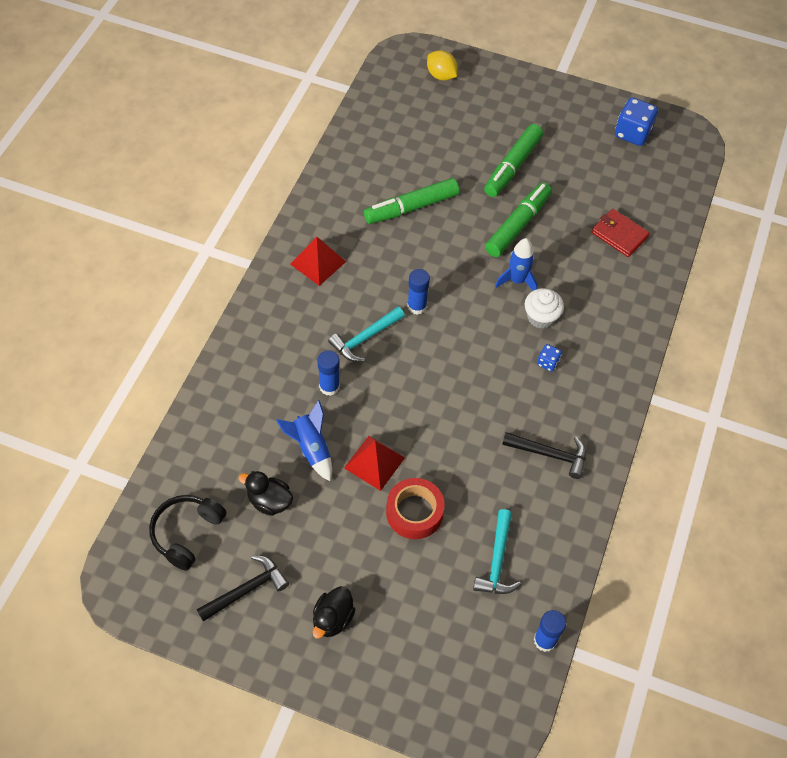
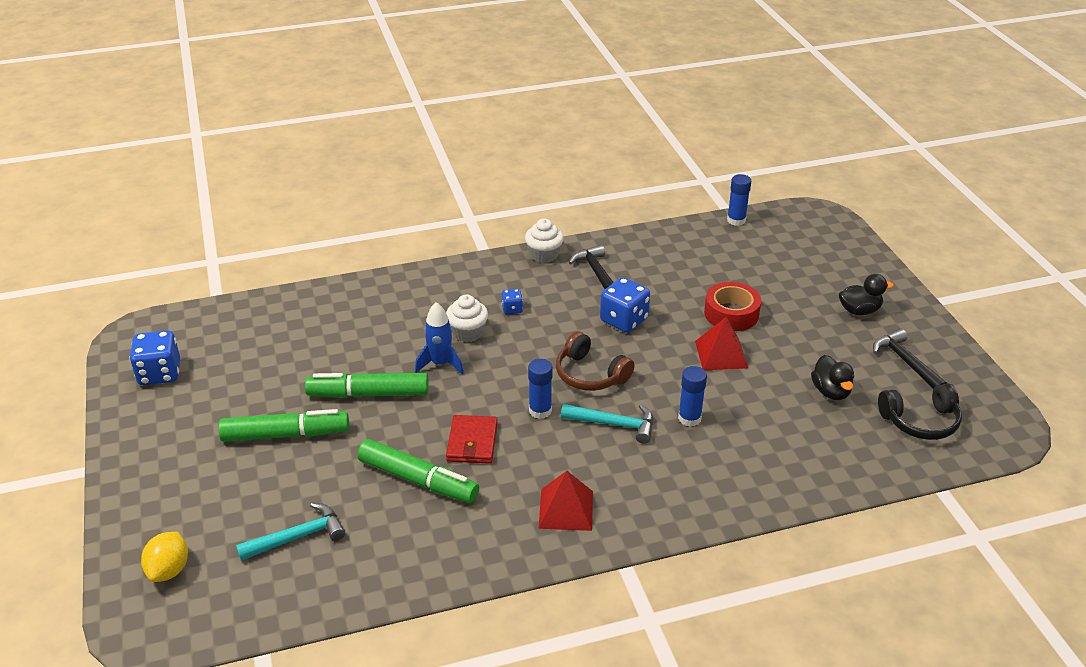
camera: 125 degrees left, 20 degrees down
(246, 590) = (906, 362): black hammer -> black hammer turned 45 degrees clockwise
(311, 448) = (757, 395): blue rocket -> none
(427, 360) = (590, 374): none -> brown headphones
(471, 428) = (624, 320): none -> blue dice
(497, 561) = (712, 261): turquoise hammer -> turquoise hammer (298, 537)
(608, 434) = (544, 255): none -> white cupcake
(619, 235) = (319, 328): red wallet -> red wallet (472, 442)

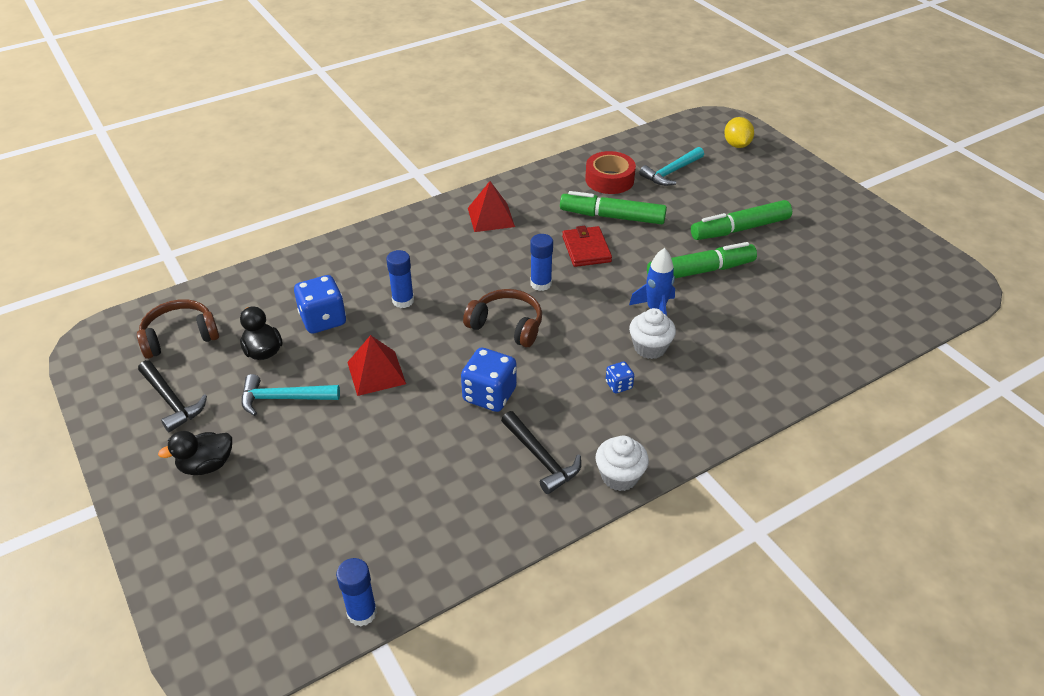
camera: 165 degrees right, 5 degrees up
(160, 373) = (895, 256): blue dice -> blue dice (323, 319)
(614, 424) = (470, 284): turquoise hammer -> turquoise hammer (284, 398)
(731, 313) = (366, 429): red tape -> red tape (609, 179)
(920, 421) = (180, 336): black headphones -> brown headphones

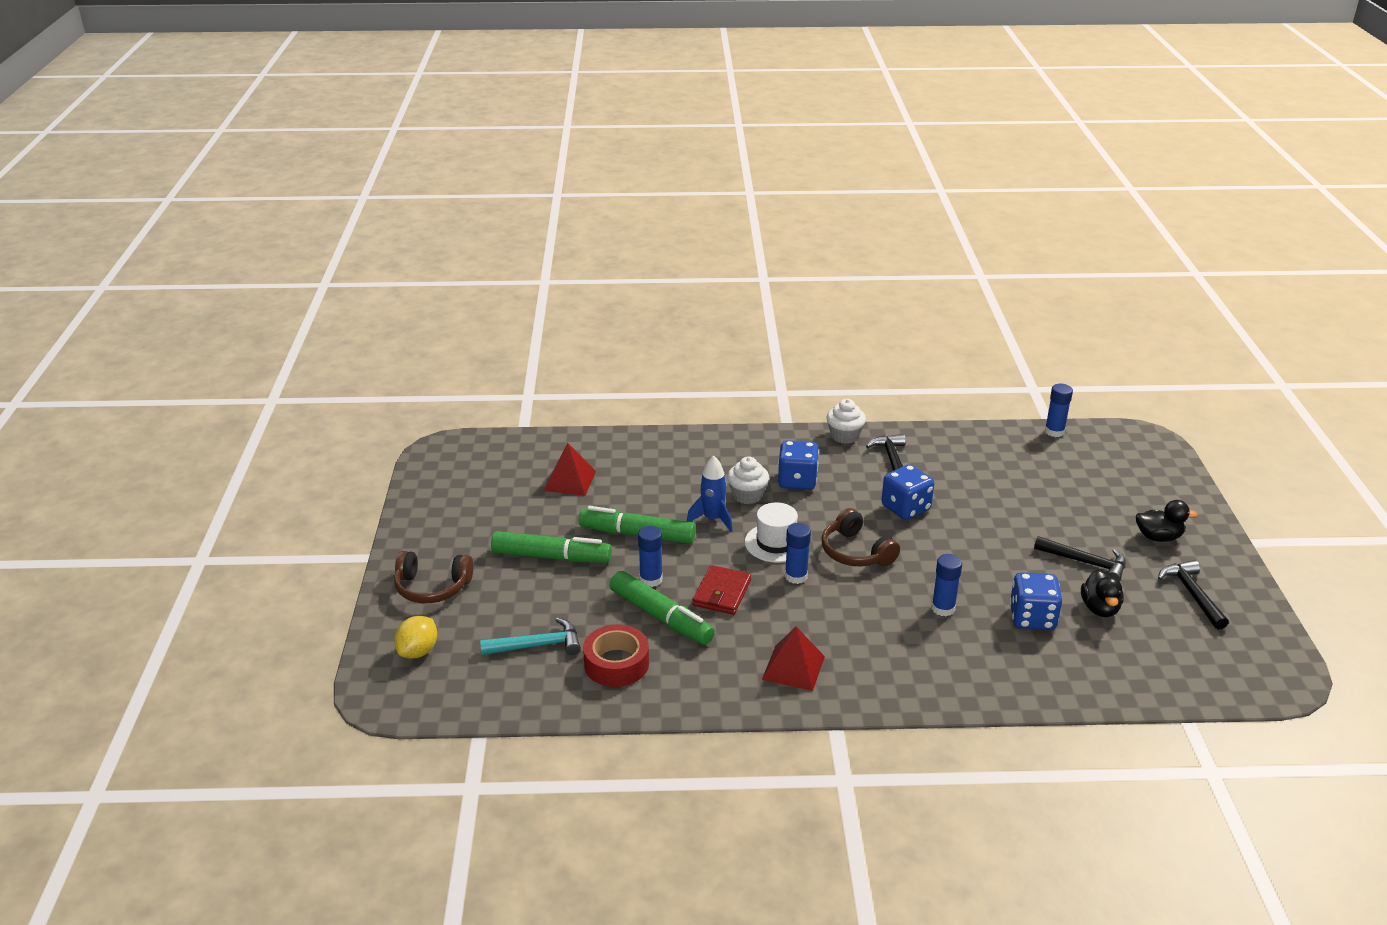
camera: 150 degrees left, 10 degrees down
(180, 336) = (1187, 653): brown headphones -> brown headphones (432, 587)
(284, 398) = (1085, 563): turquoise hammer -> black hammer
(376, 373) = (995, 555): red pyramid -> red pyramid (569, 480)
(582, 307) = (775, 543): none -> white hat
(618, 385) = (797, 481): blue dice -> blue dice, size x1.96
(648, 239) = (651, 579): none -> blue glue stick

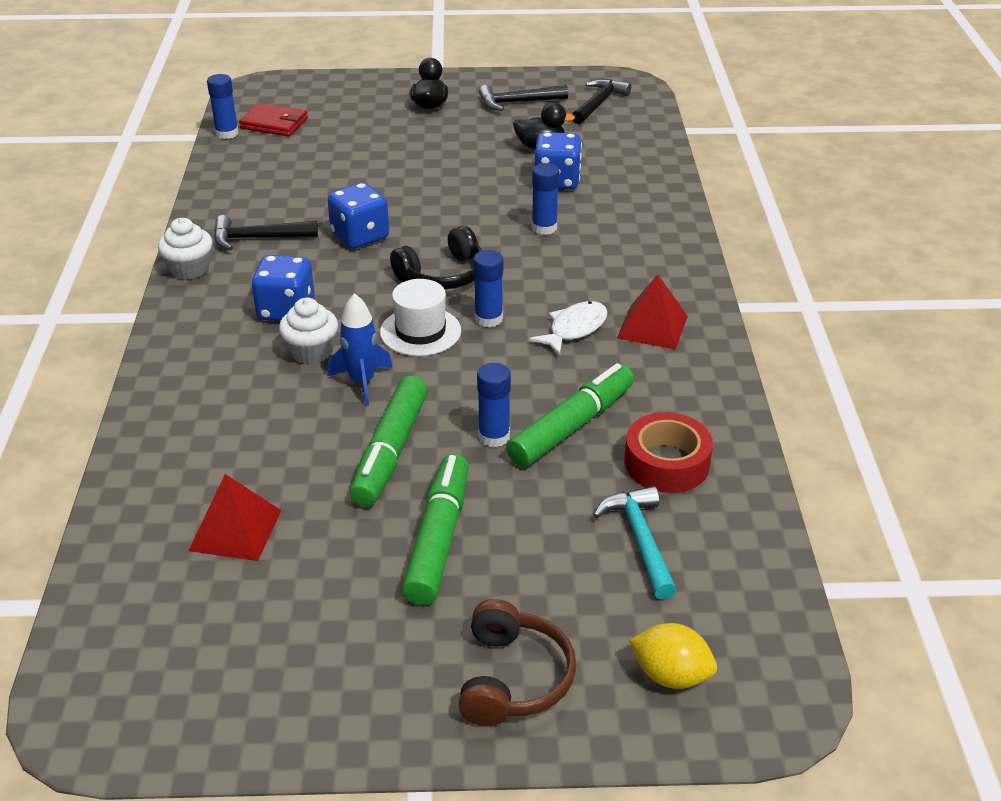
camera: 90 degrees left, 5 degrees up
(722, 593) = (521, 376): red wallet -> red wallet (274, 123)
(786, 622) = (574, 329): none -> white fish
(855, 552) = (443, 275): brown headphones -> black headphones
(1085, 563) = (469, 144): black hammer -> black hammer (599, 103)

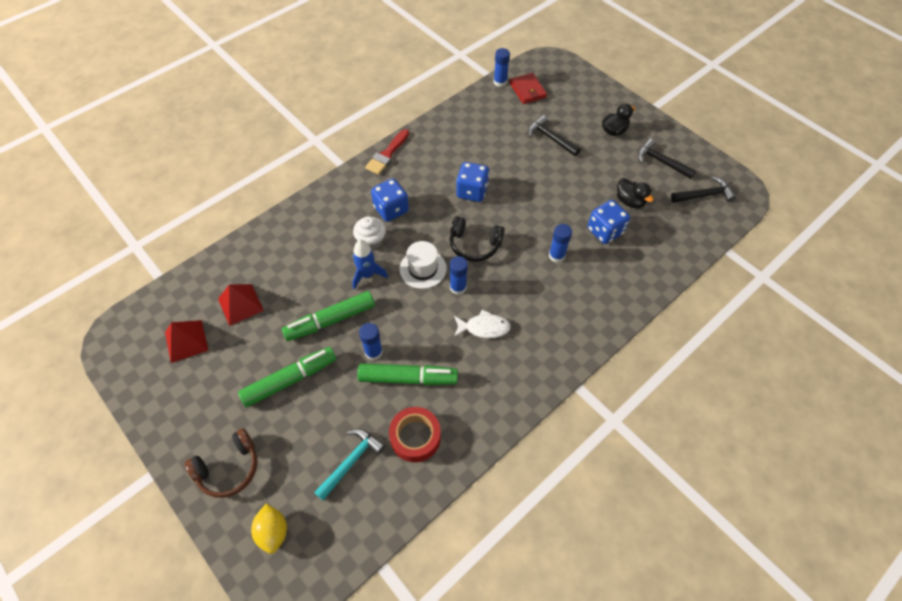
camera: 50 degrees right, 20 degrees up
(189, 269) = (387, 154): white cupcake -> red brush
(258, 238) = (432, 158): black hammer -> black hammer (550, 138)
(652, 327) = (518, 360): red pyramid -> red pyramid (186, 341)

